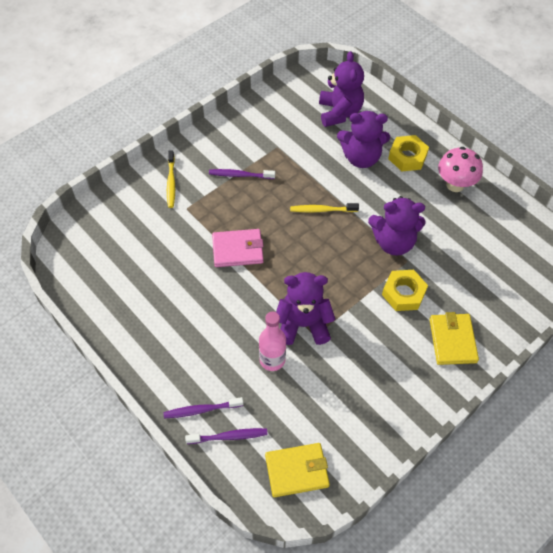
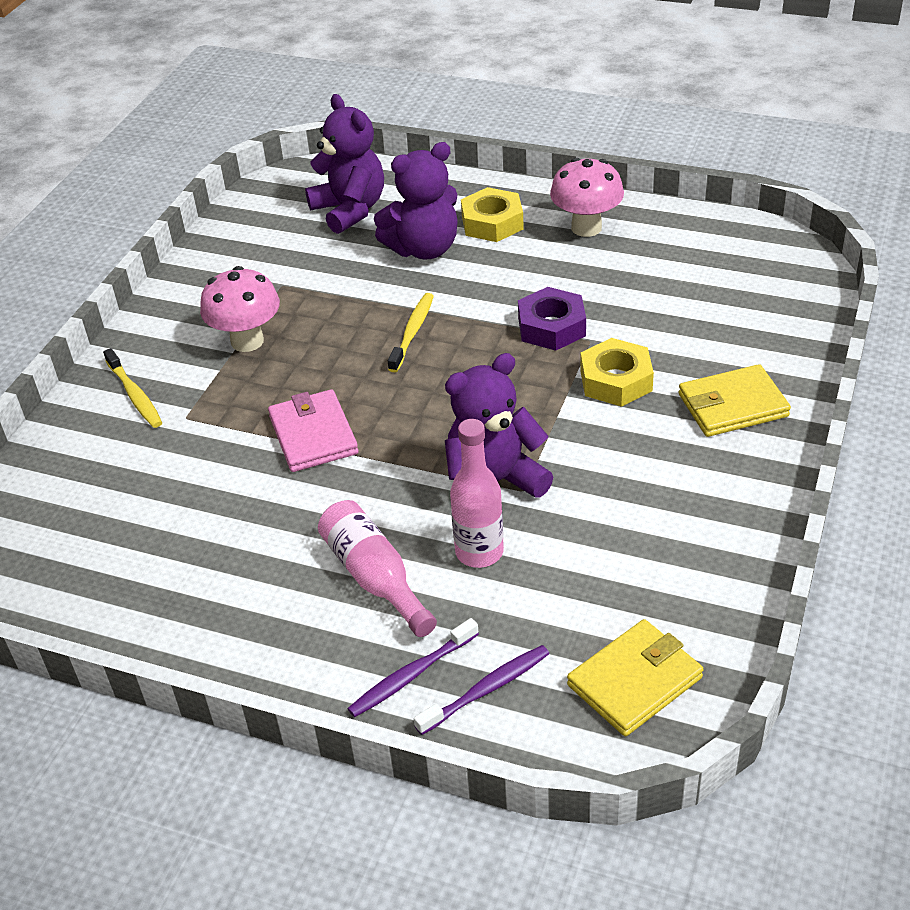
camera: 25 degrees left, 15 degrees down
(217, 348) = (375, 578): none -> pink bottle
(237, 250) = (313, 435): pink wallet -> pink wallet turned 75 degrees counterclockwise
(240, 175) = (247, 341): purple toothbrush -> pink mushroom
(322, 210) = (412, 332): yellow toothbrush -> yellow toothbrush turned 135 degrees clockwise
(393, 242) = (551, 327): purple teddy bear -> purple nut
(452, 340) = (732, 405): yellow wallet -> yellow wallet turned 75 degrees counterclockwise

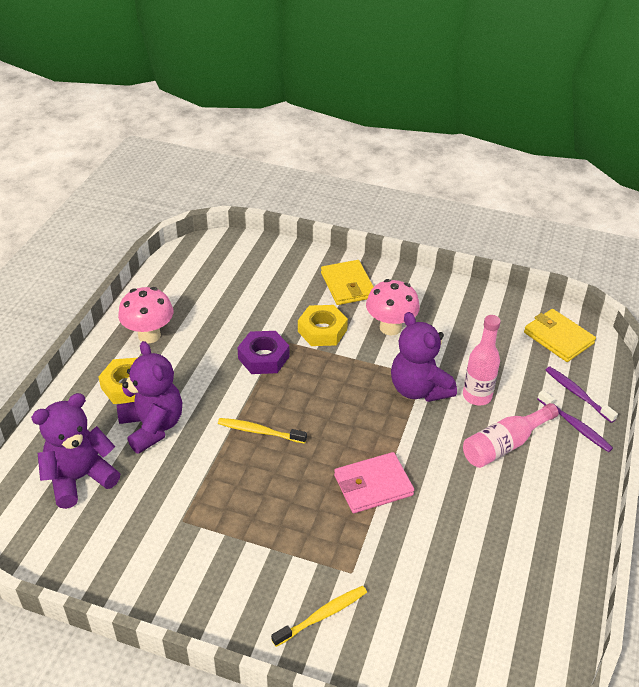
camera: 95 degrees left, 0 degrees up
(247, 341) = (257, 538): pink mushroom -> pink mushroom (390, 327)

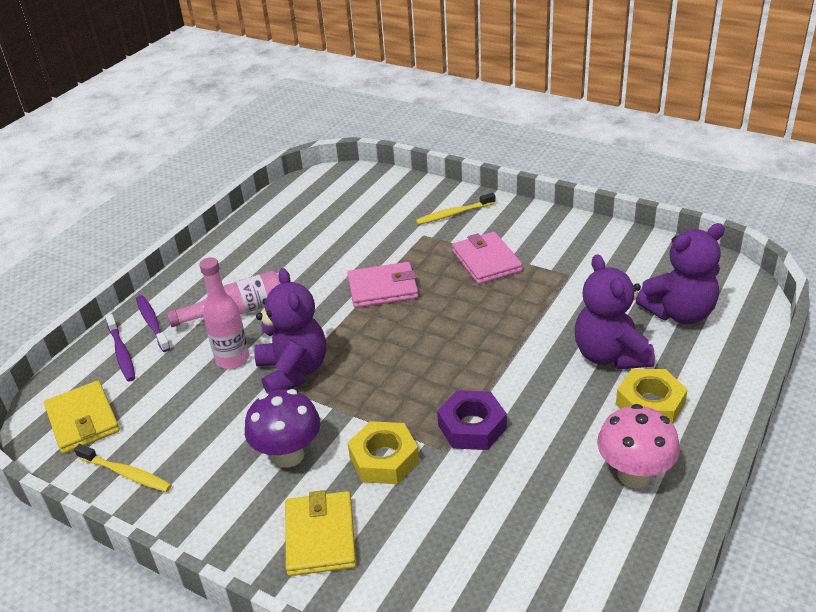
camera: 165 degrees left, 5 degrees down
(259, 431) = (487, 341): yellow toothbrush -> yellow toothbrush (126, 473)
(271, 533) = (486, 261): none -> pink wallet
(390, 327) = (288, 455): pink mushroom -> purple mushroom

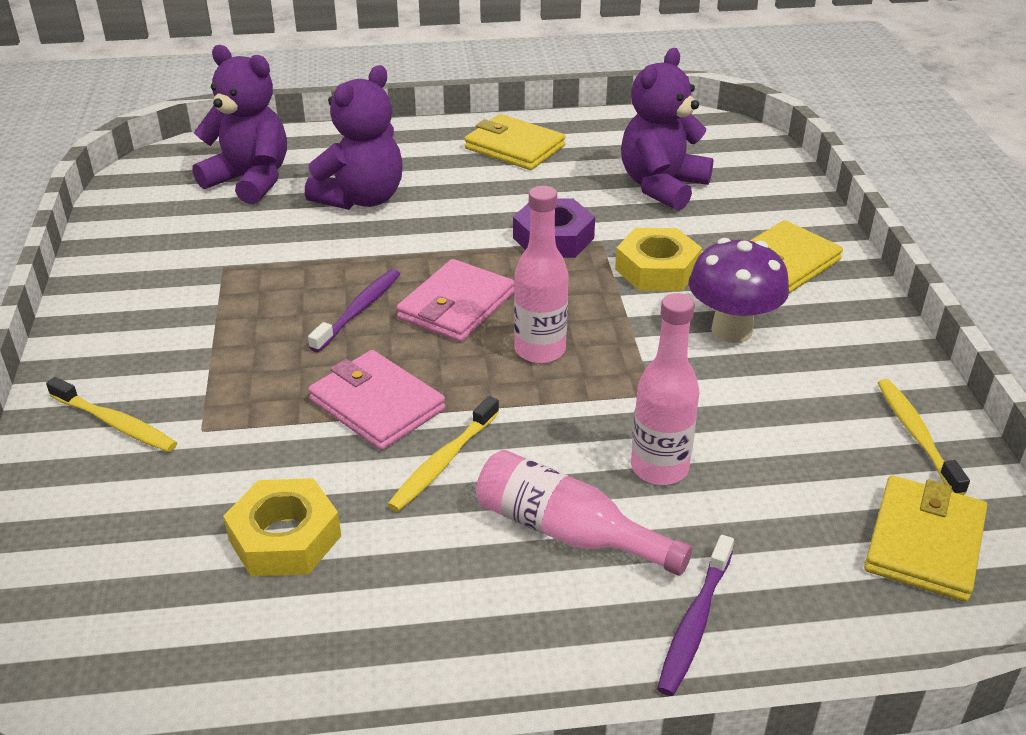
camera: 130 degrees left, 0 degrees up
(122, 353) = (787, 608): purple toothbrush -> purple toothbrush (358, 310)
(293, 372) = (617, 397): purple teddy bear -> purple teddy bear (662, 186)
(320, 294) = (443, 462): none -> yellow toothbrush
(362, 362) = (540, 350): none -> pink bottle
(486, 261) = (237, 339): pink wallet -> pink wallet (456, 306)
(634, 475) = (514, 147): pink mushroom -> yellow wallet
(650, 404) = (416, 162): yellow nut -> yellow nut (285, 538)

